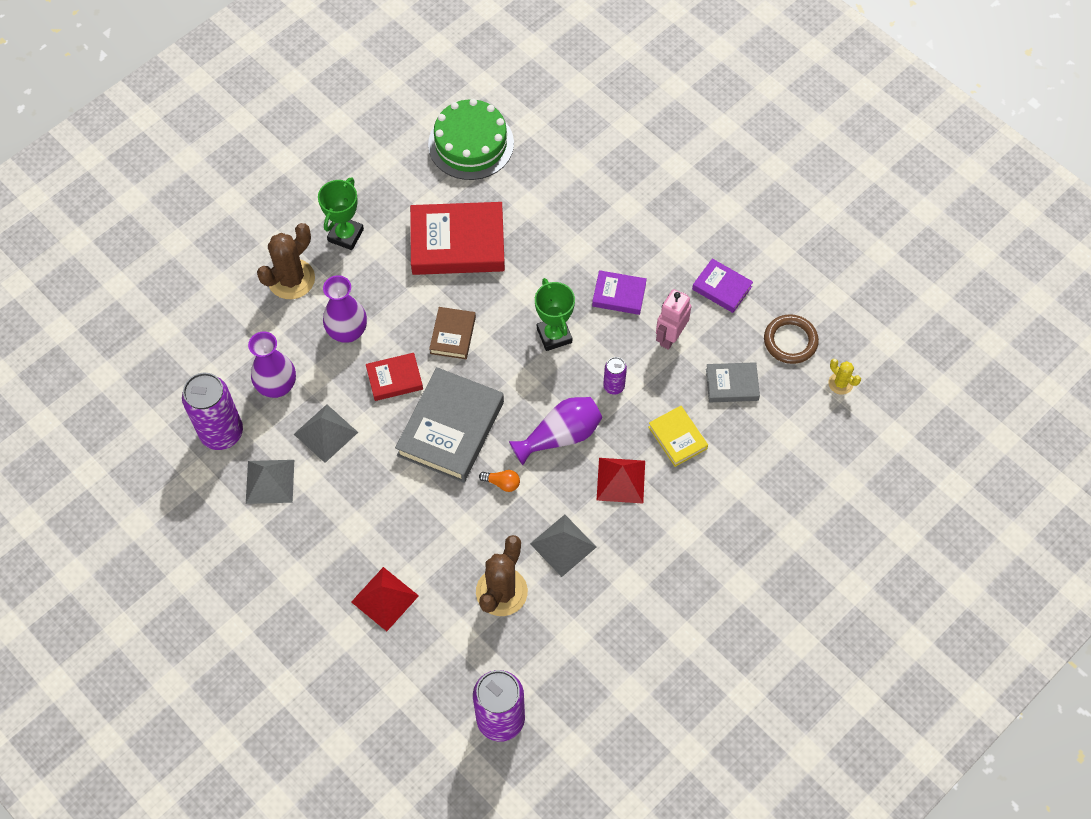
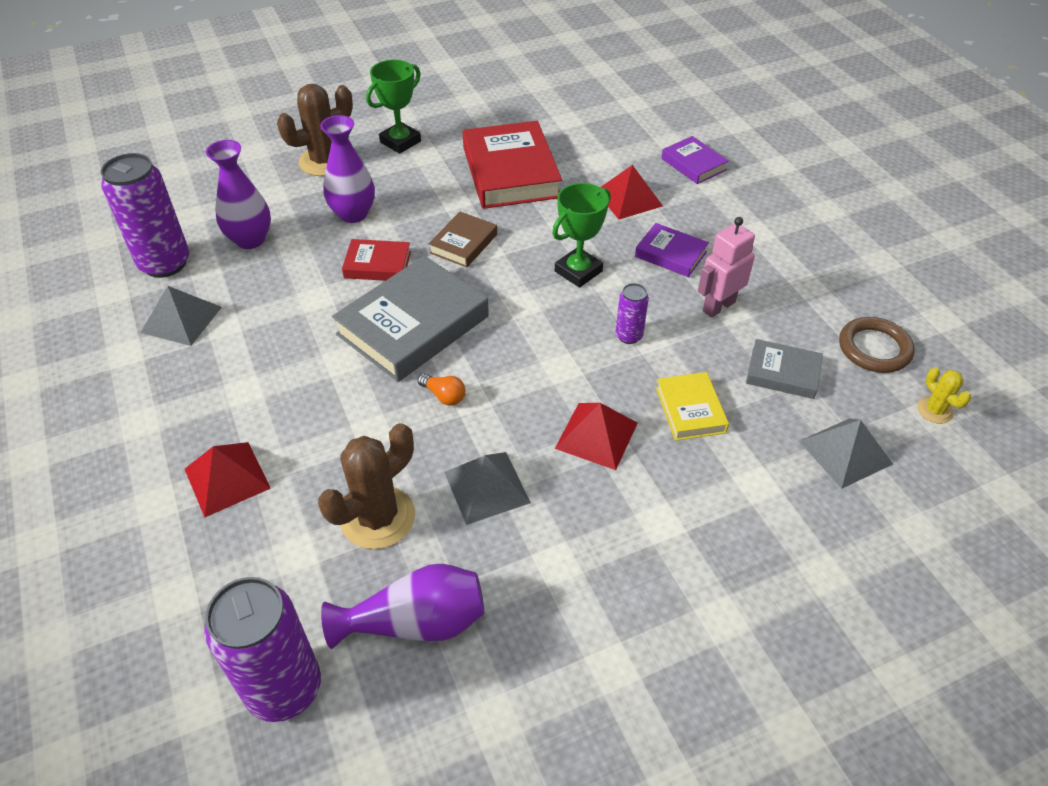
camera: 20 degrees right, 15 degrees down
(326, 433) = (272, 292): grey pyramid -> grey pyramid (845, 452)
(457, 243) = (511, 172): red book -> red book turned 60 degrees clockwise
(471, 144) = (565, 105): green cake -> none
(554, 335) = (578, 271): green trophy -> green trophy turned 45 degrees clockwise
(560, 436) = (540, 367): purple vase -> purple vase (416, 622)
(566, 243) = (628, 198): none -> red pyramid
(722, 288) = (799, 277): purple book -> purple book (693, 164)

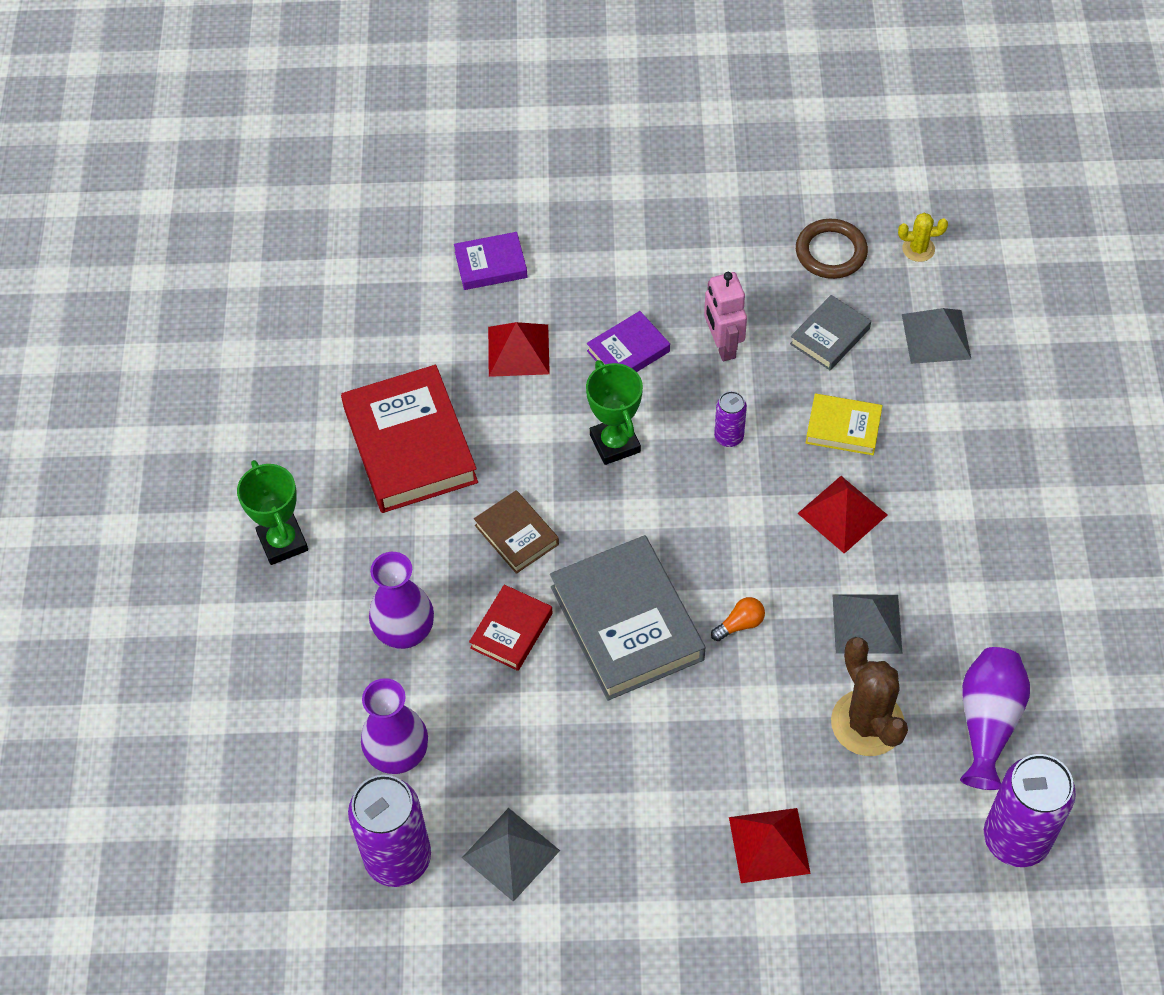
camera: 65 degrees left, 10 degrees up
(325, 161) = (278, 637): brown cactus -> none
(511, 172) = (410, 445): red book -> red book turned 60 degrees clockwise

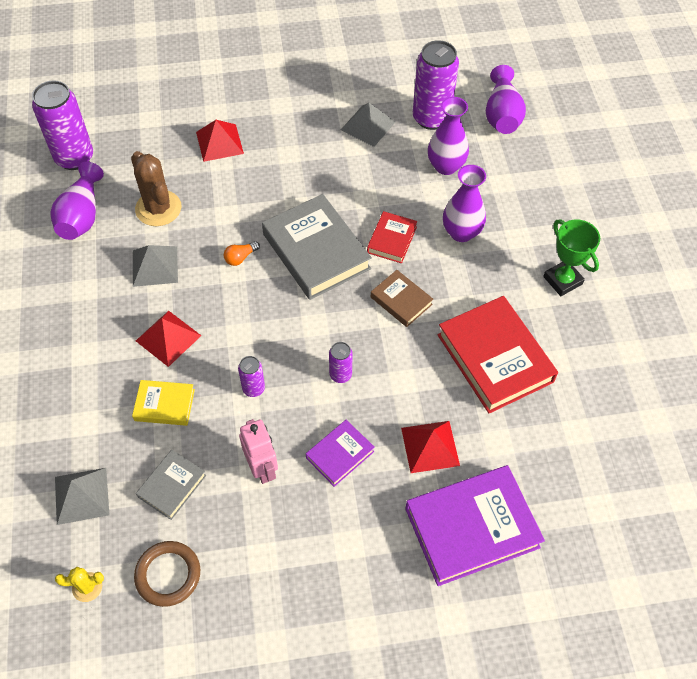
camera: 170 degrees right, 0 degrees up
(274, 852) = (502, 115): none -> purple vase
(491, 265) = (472, 528): purple book -> purple book, size x1.93
(615, 443) = (340, 375): green trophy -> purple can

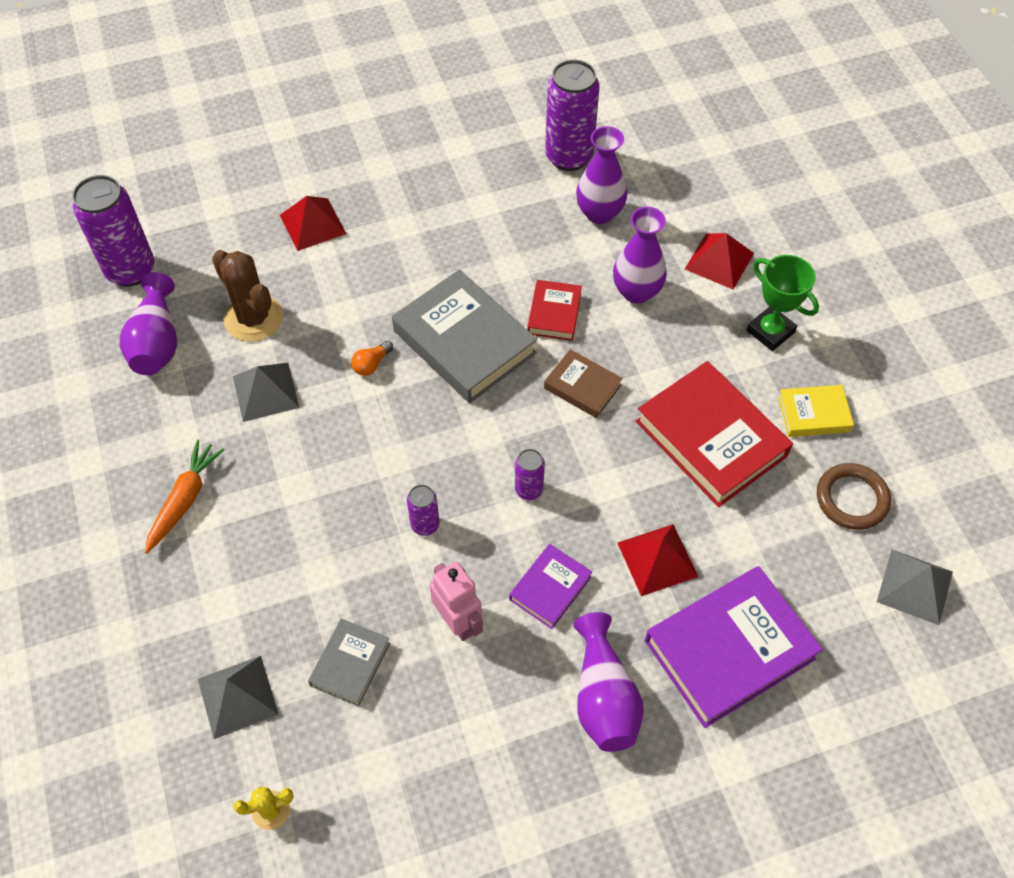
camera: 10 degrees left, 0 degrees up
(75, 339) = (184, 500): none -> orange carrot
(164, 405) = (317, 564): yellow book -> yellow book (813, 414)
(168, 338) = (303, 479): red pyramid -> red pyramid (719, 261)
(168, 575) = (370, 775): brown ring -> brown ring (851, 499)
(368, 125) = (493, 177): grey pyramid -> grey pyramid (915, 586)
(502, 115) = (653, 140): purple vase -> purple vase (603, 697)

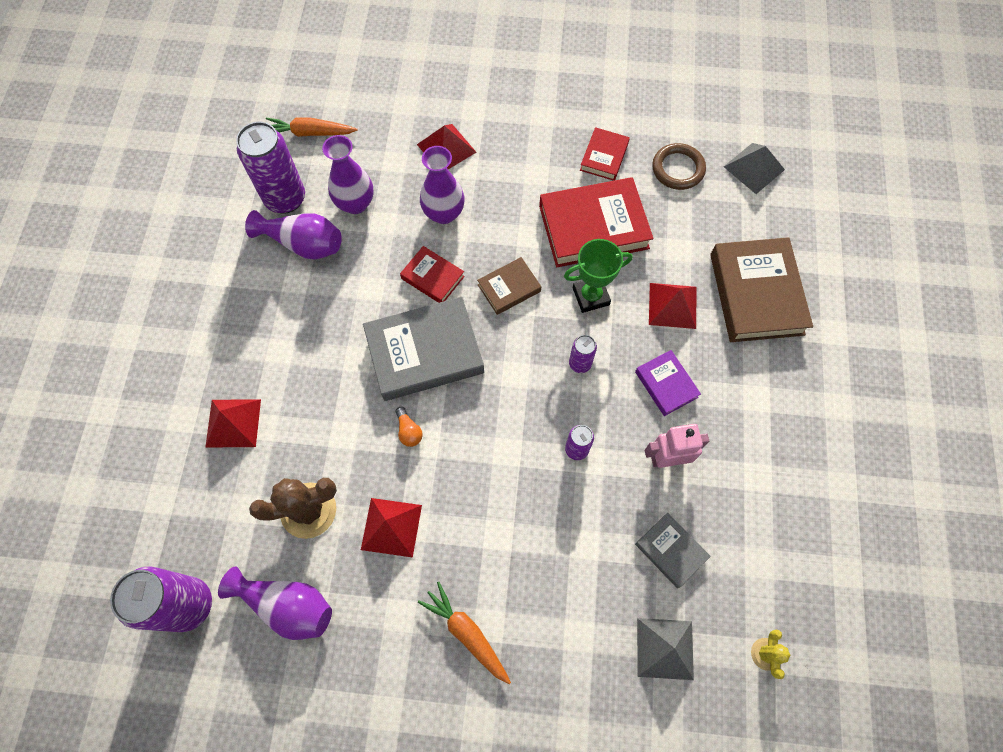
camera: 65 degrees left, 10 degrees up
(266, 391) = (391, 527): grey pyramid -> red pyramid
(603, 697) = (761, 386): purple vase -> purple vase (303, 244)
(657, 142) = (310, 133): none -> orange carrot
(729, 650) = (756, 294): purple book -> brown book
(770, 331) = (524, 148): green trophy -> green trophy (591, 296)
(813, 414) = (604, 157): yellow book -> red book

